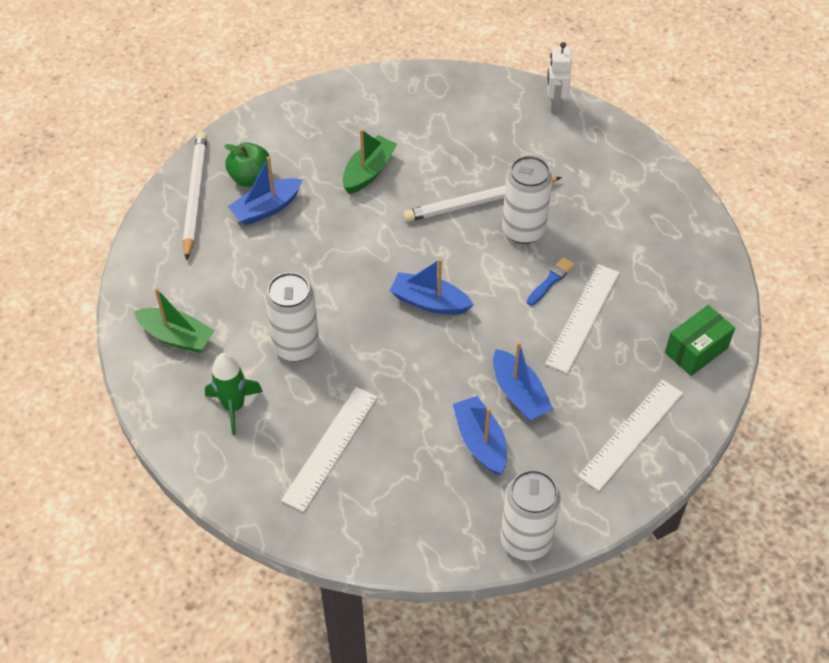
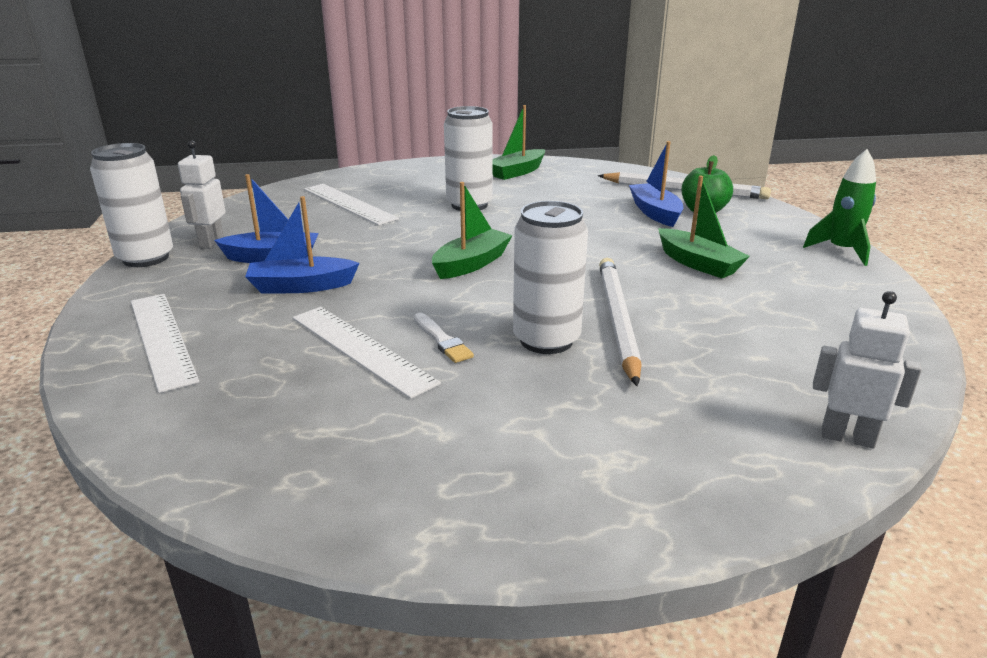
camera: 110 degrees right, 25 degrees down
(234, 406) = (428, 181): green rocket -> green rocket (841, 251)
(429, 302) = (471, 264): blue boat -> green boat
(472, 510) = (211, 242): none -> white robot
(551, 280) = (442, 340): blue brush -> white brush
(696, 350) = (205, 429): green box -> none

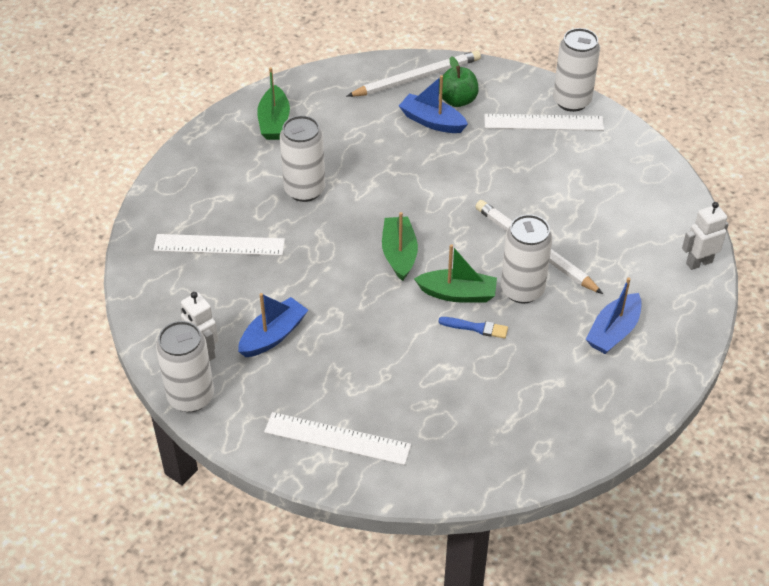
camera: 45 degrees left, 20 degrees up
(301, 286) = (337, 345): blue boat -> blue boat (613, 331)
(361, 349) = (448, 364): white ruler -> white ruler (543, 122)
(442, 340) = (476, 328): white brush -> blue brush
(698, 263) = (516, 166): green boat -> green boat (457, 294)
(841, 251) = (571, 101): green rocket -> white can

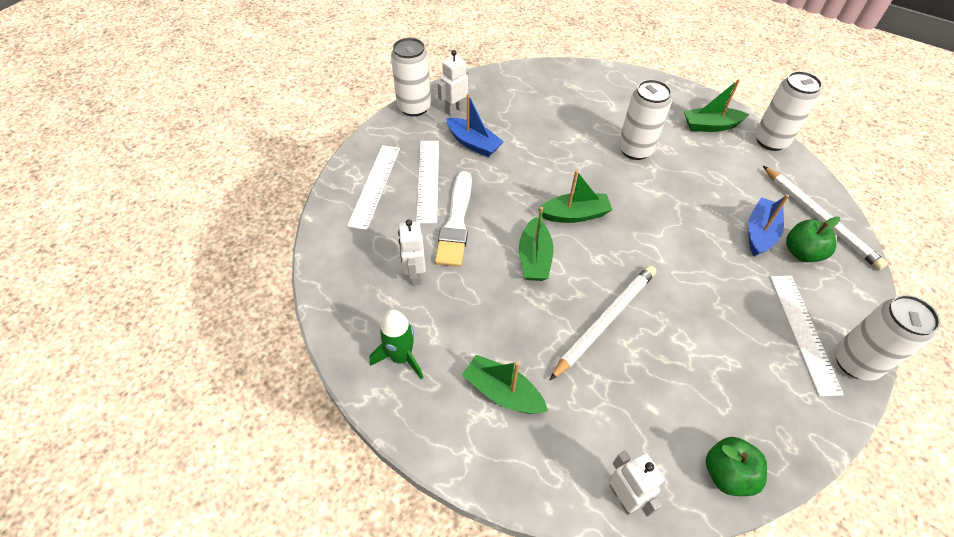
camera: 85 degrees right, 5 degrees up
(219, 245) = (560, 108): white ruler -> white ruler (428, 180)
(404, 358) = (456, 222): none -> white brush
(476, 328) = (495, 272): blue brush -> none
(478, 397) = (415, 275): none -> white robot
(522, 290) = (547, 309): white can -> white can (770, 141)
(580, 409) = (401, 357): none -> green rocket
(613, 331) = (503, 392): blue boat -> green boat
(673, 198) = (727, 474): none -> green apple

